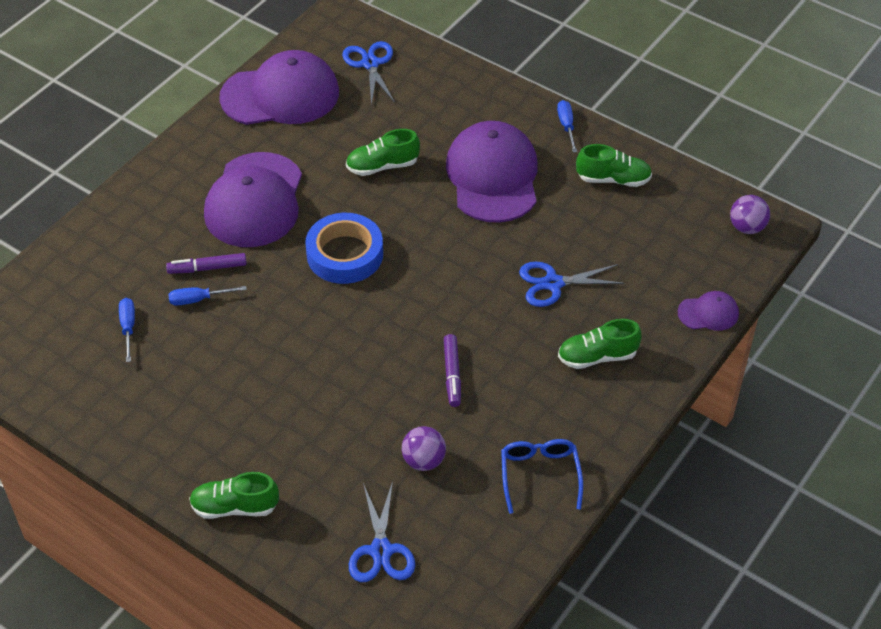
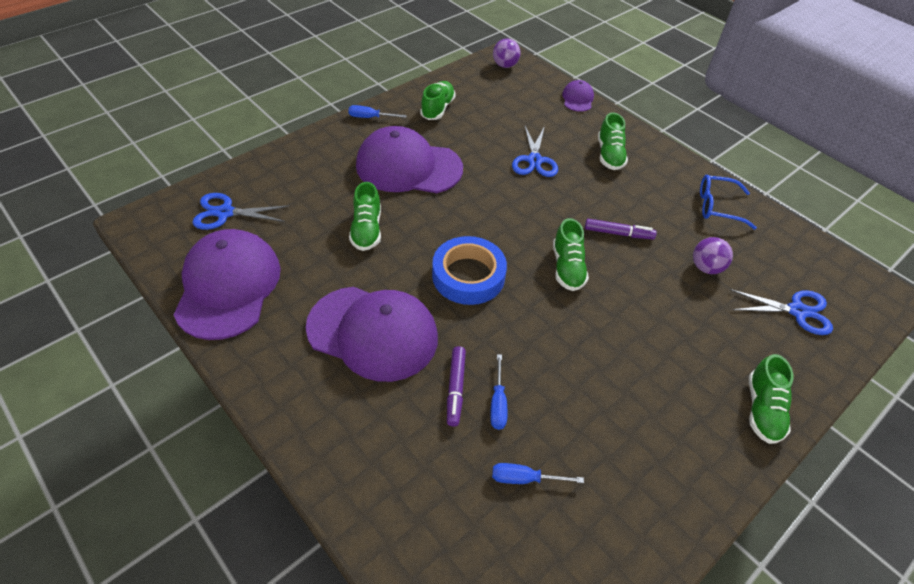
camera: 80 degrees left, 0 degrees up
(382, 333) = (567, 268): none -> green shoe

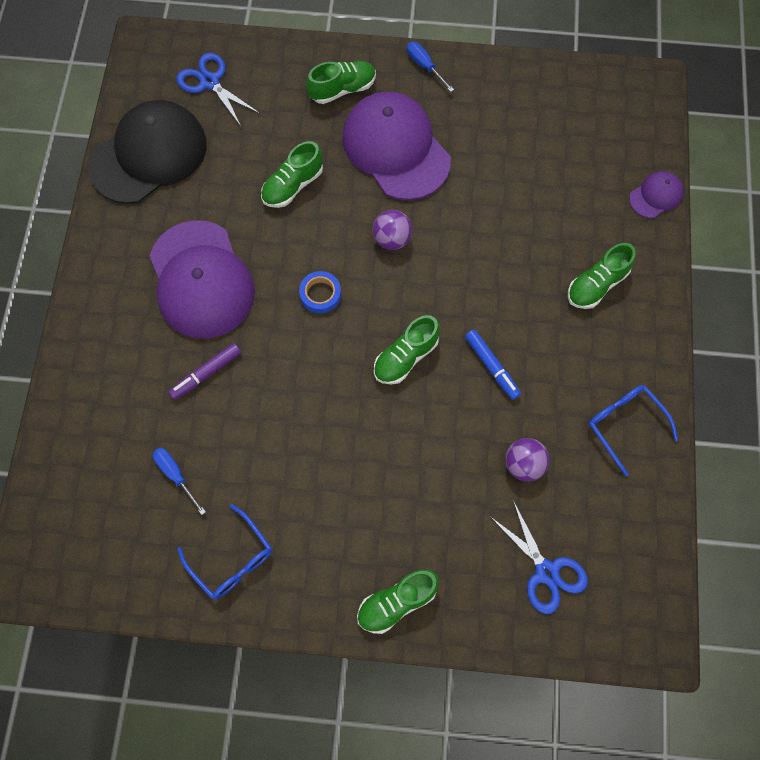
camera: 50 degrees right, 20 degrees up
(228, 286) = (149, 155): purple cap -> black cap
(437, 109) = (498, 102): green shoe -> green shoe (342, 89)
(468, 276) = (320, 294): blue tape -> blue tape, size x0.54
(498, 403) = (220, 411): blue screwdriver -> none
(505, 65) = (633, 96): purple ball -> purple ball (392, 239)
(534, 160) = (515, 232): blue scissors -> none
(618, 233) = (491, 367): purple marker -> blue marker
(639, 495) = (232, 559): none -> blue glasses

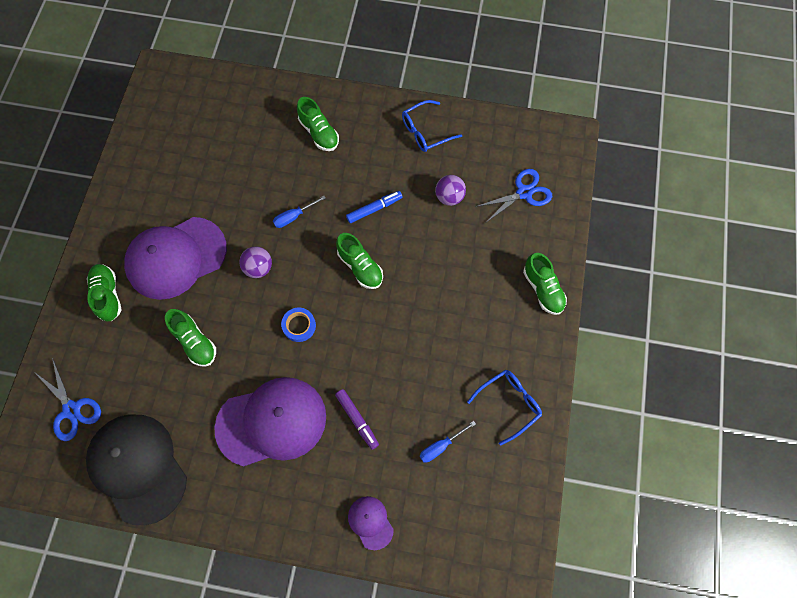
camera: 85 degrees left, 0 degrees up
(210, 82) = (72, 410): blue scissors -> blue scissors turned 90 degrees counterclockwise
(424, 66) = (101, 228): blue screwdriver -> blue screwdriver (294, 217)
(656, 196) = (254, 85): purple cap -> purple cap (370, 522)

